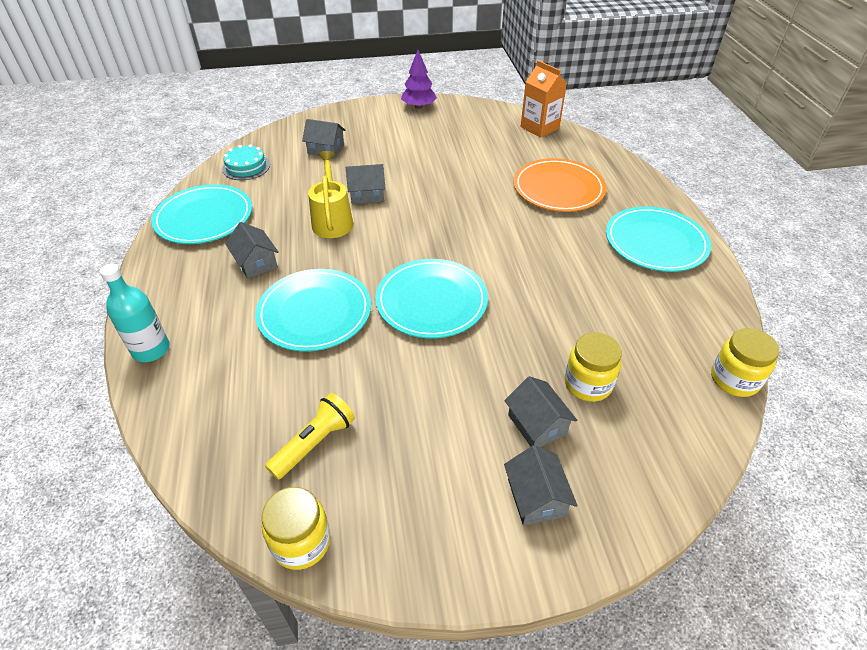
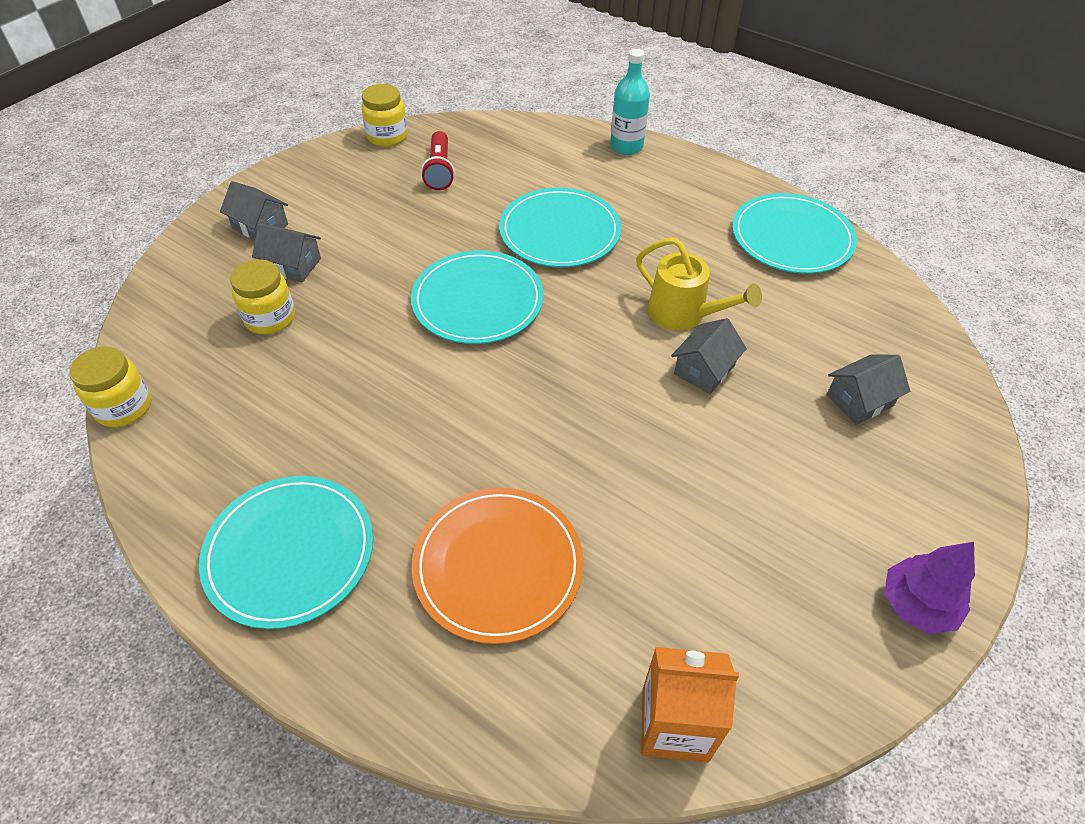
camera: 135 degrees right, 5 degrees up
(246, 167) = (879, 311): turquoise cake -> none
(256, 263) = (672, 234): grey house -> none
(314, 443) = (439, 170): yellow flashlight -> red flashlight

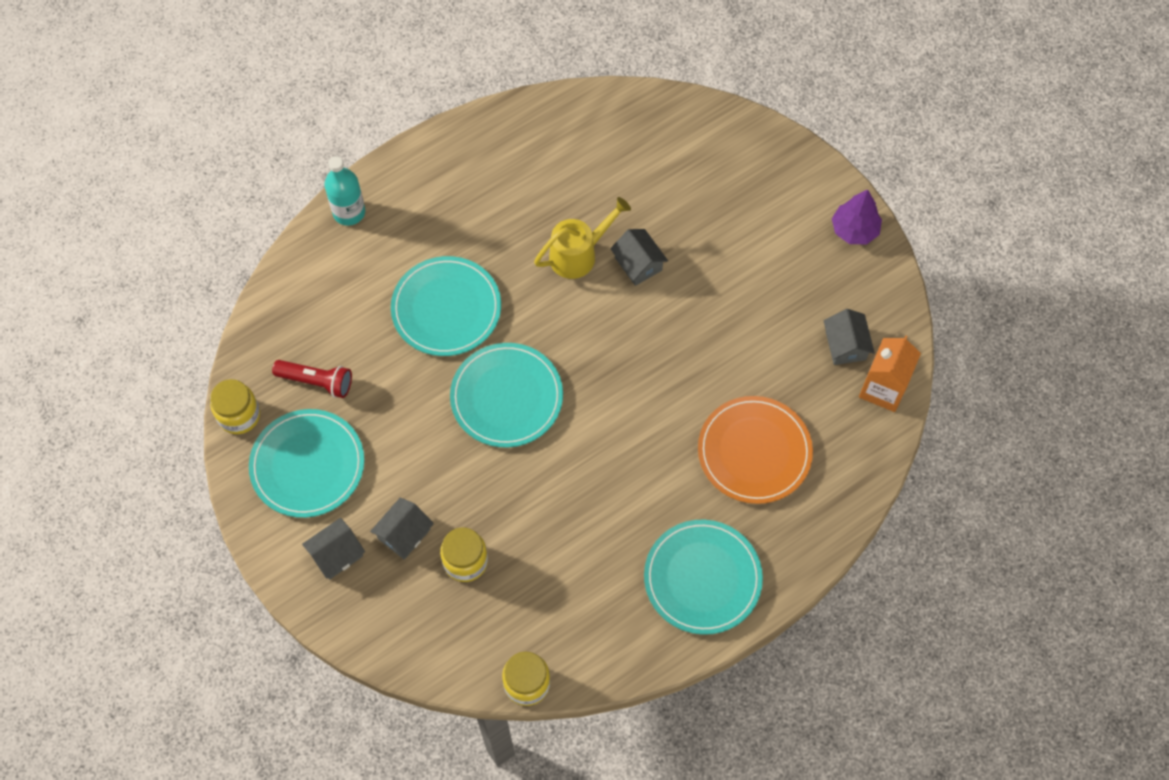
camera: 70 degrees left, 15 degrees up
(791, 237) = (524, 139): turquoise plate -> turquoise plate (307, 465)
(859, 400) = (701, 179): grey house -> grey house (845, 345)

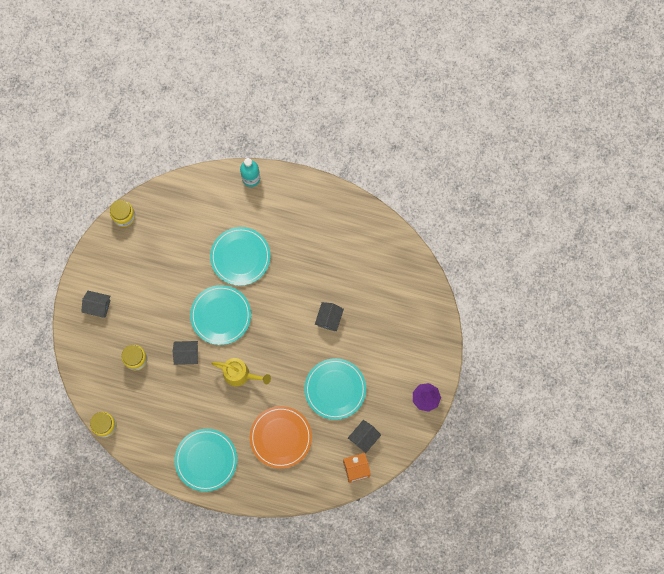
camera: 50 degrees right, 10 degrees up
(307, 465) = (125, 262): turquoise plate -> turquoise plate (335, 389)
(316, 382) = (164, 233): red flashlight -> none
(404, 534) = (127, 325): grey house -> grey house (187, 354)
(579, 254) = (312, 290): yellow watering can -> yellow watering can (240, 374)

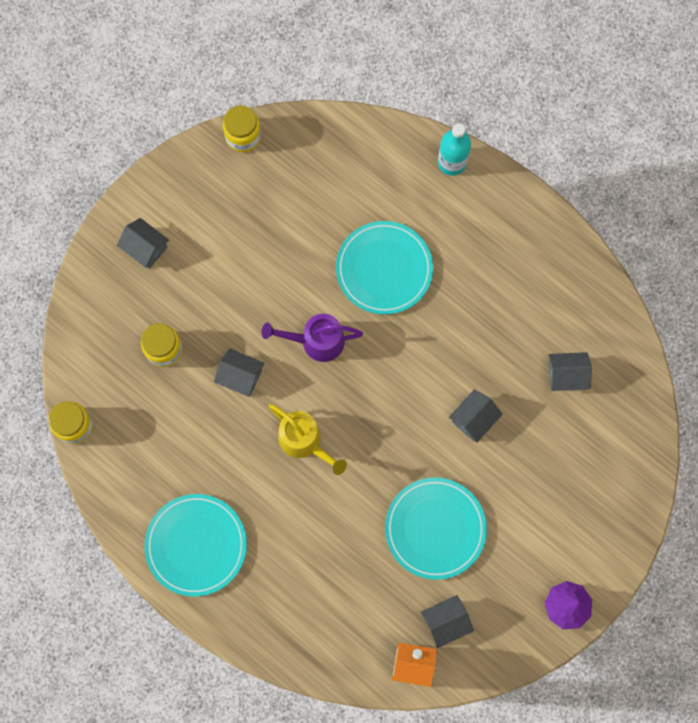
camera: 25 degrees right, 0 degrees up
(221, 315) = (316, 341): turquoise plate -> purple watering can
(280, 437) = (321, 563): orange plate -> none
(369, 271) = (566, 375): none -> grey house

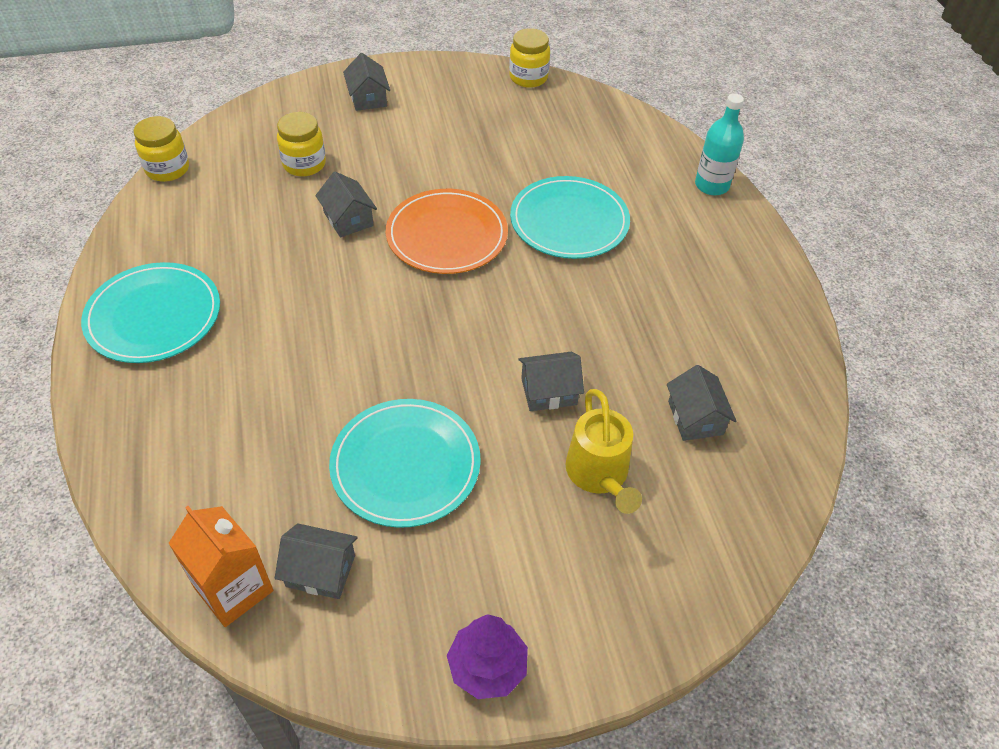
camera: 35 degrees right, 25 degrees down
(305, 442) = (351, 302): yellow watering can -> yellow watering can (599, 475)
(316, 341) = (447, 235): purple watering can -> orange plate
(566, 375) = (695, 418): grey house -> grey house turned 45 degrees clockwise

